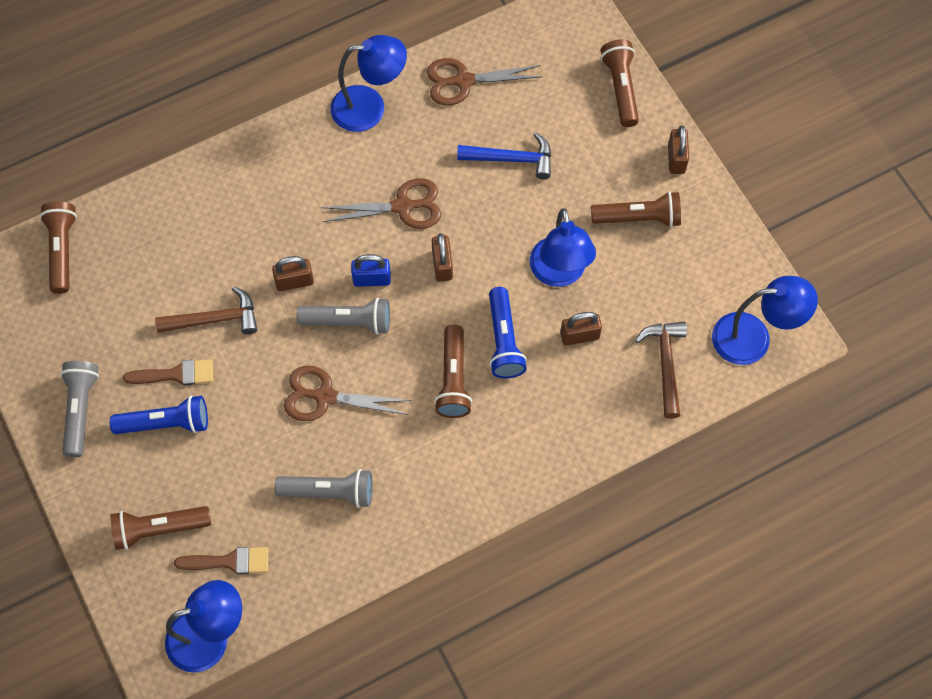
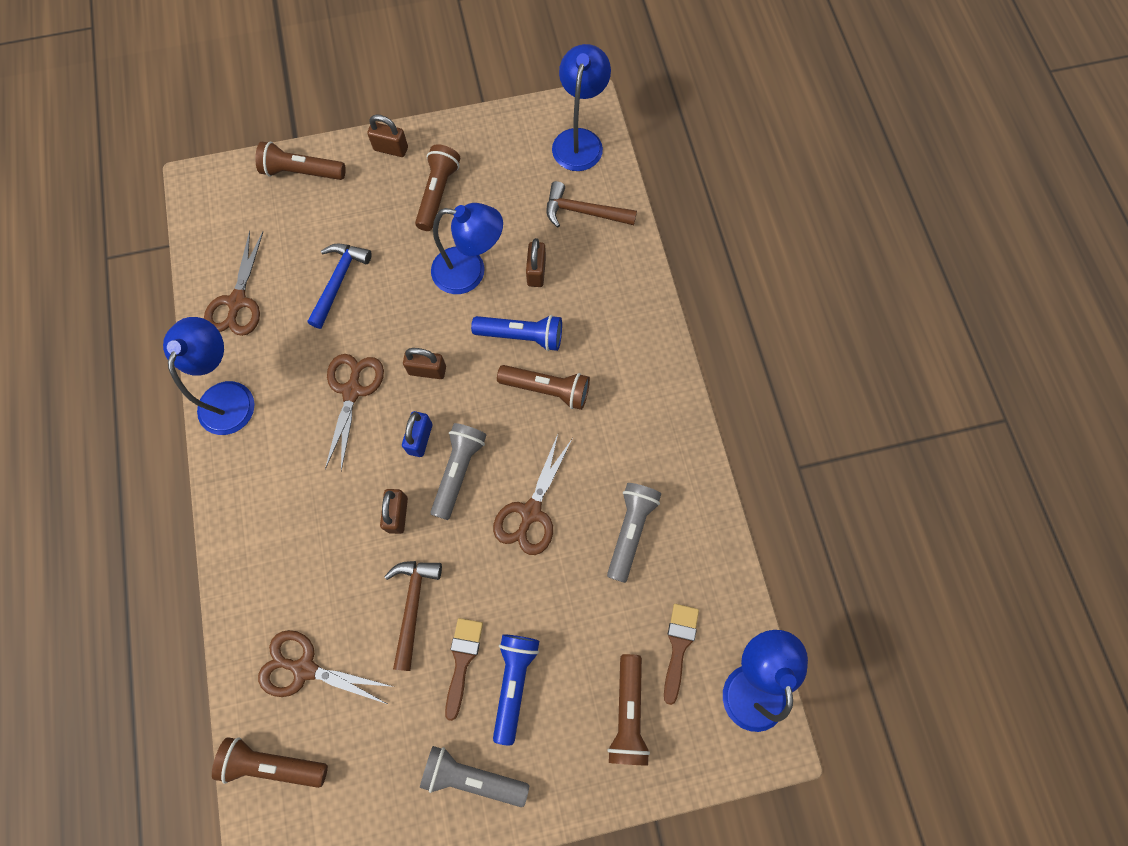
camera: 75 degrees left, 5 degrees up
(143, 249) = (305, 668): none -> brown scissors

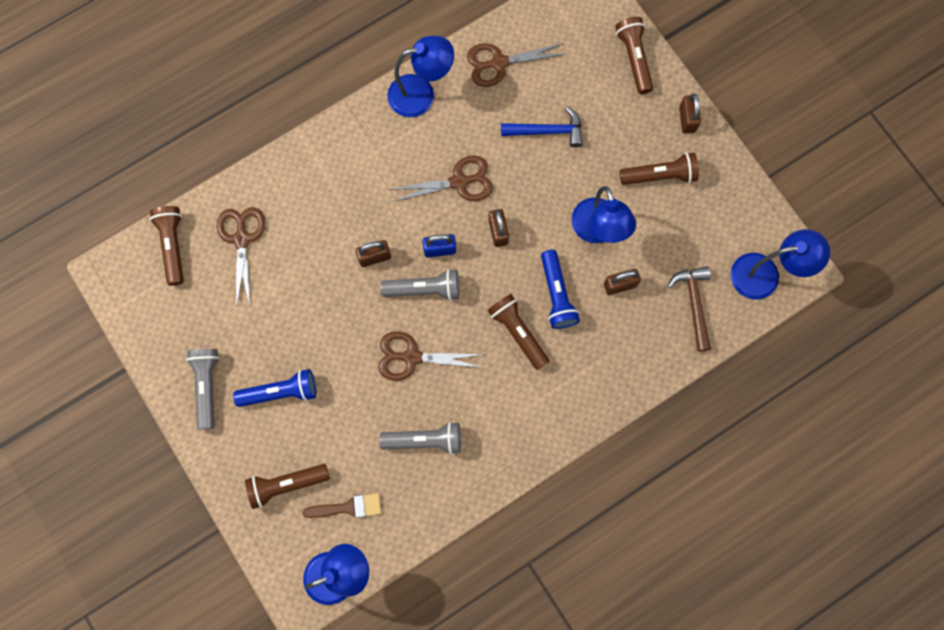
camera: 70 degrees right, 5 degrees up
(412, 605) = (311, 296): brown hammer -> none
(462, 661) = (283, 348): brown brush -> none
(547, 389) = (518, 332): brown flashlight -> brown flashlight turned 150 degrees clockwise

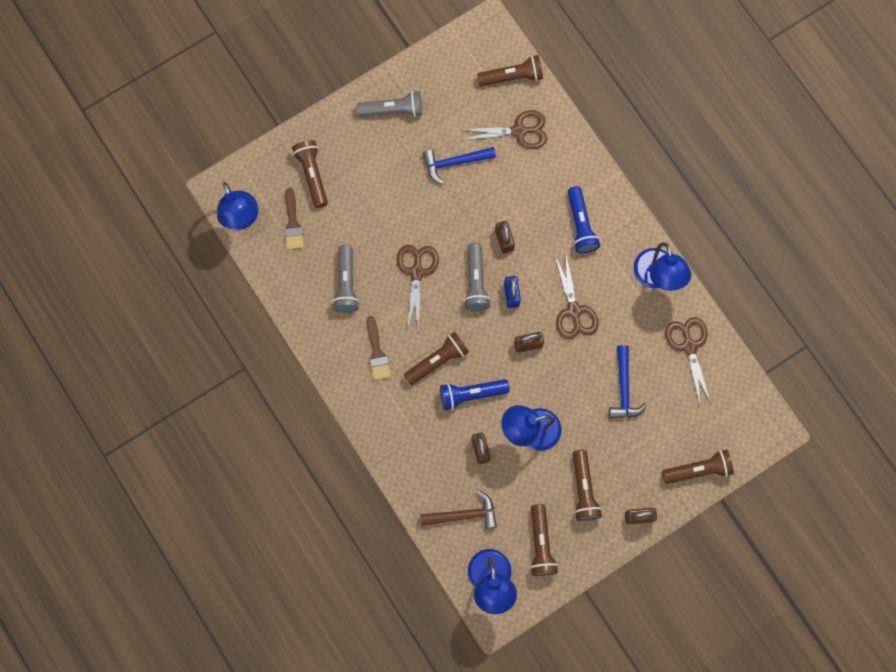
camera: 90 degrees right, 0 degrees up
(278, 313) = (454, 163): none -> blue hammer
(280, 392) = (388, 168): blue flashlight -> blue flashlight (580, 225)
(509, 402) = (377, 353): none -> brown brush
(721, 221) = (540, 544): none -> brown flashlight

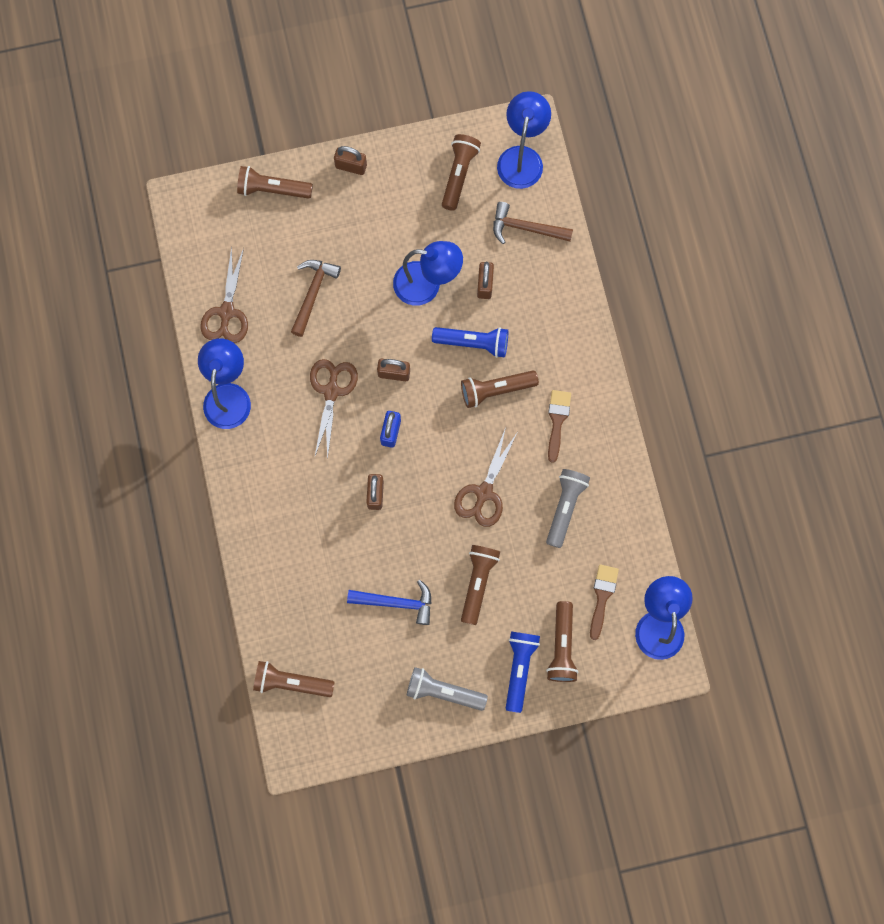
camera: 160 degrees left, 0 degrees up
(476, 282) = (424, 459): grey flashlight -> none
(519, 131) = (310, 613): brown scissors -> none
(580, 225) = (285, 481): blue flashlight -> blue flashlight (519, 668)
(583, 489) = (395, 210): brown flashlight -> brown flashlight (478, 583)
(624, 389) = (313, 293): blue hammer -> brown hammer

